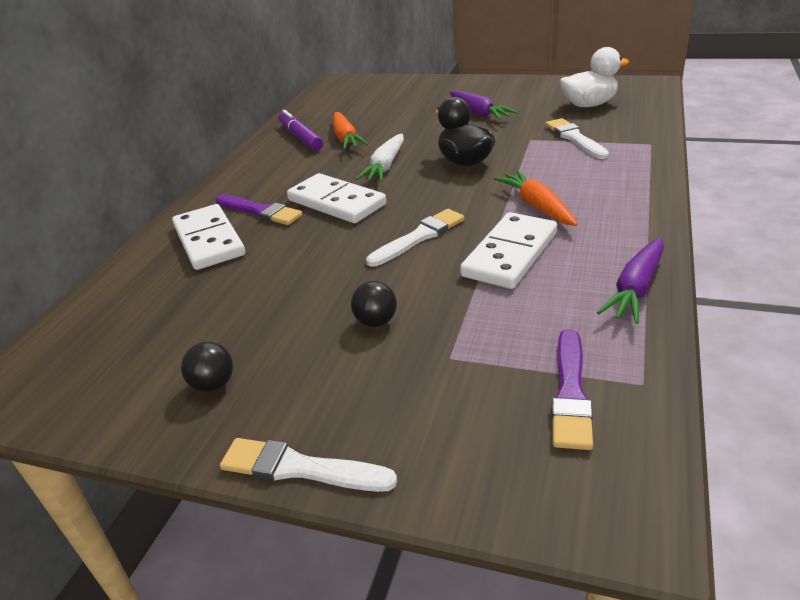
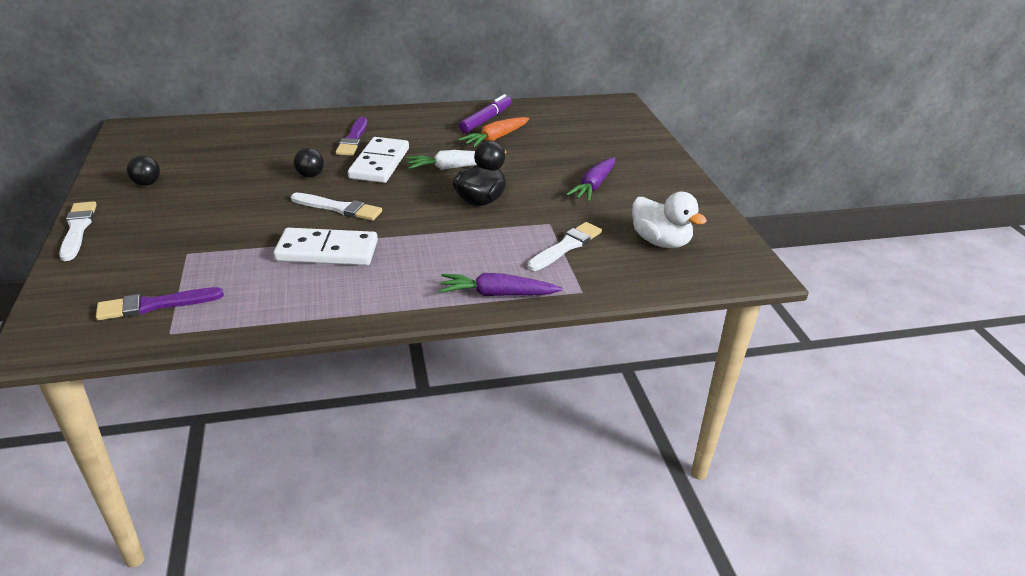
camera: 55 degrees right, 0 degrees up
(209, 240) = (305, 134): white domino -> none
(376, 321) = (222, 218): black ball -> black ball (310, 175)
(537, 206) = (412, 249): orange carrot -> none
(635, 289) = (293, 315): purple carrot -> purple carrot (497, 294)

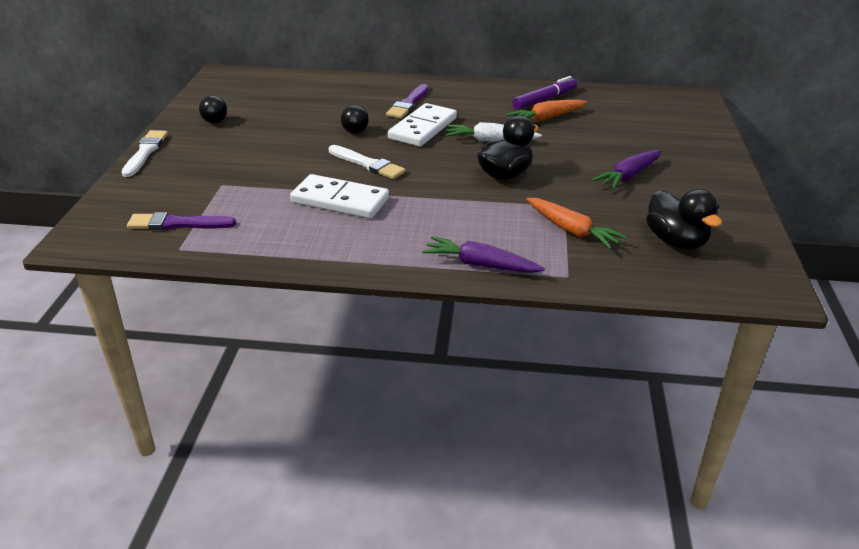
camera: 20 degrees right, 0 degrees up
(566, 246) = (571, 230): white brush -> orange carrot
(660, 242) = (676, 241): white duck -> black duck

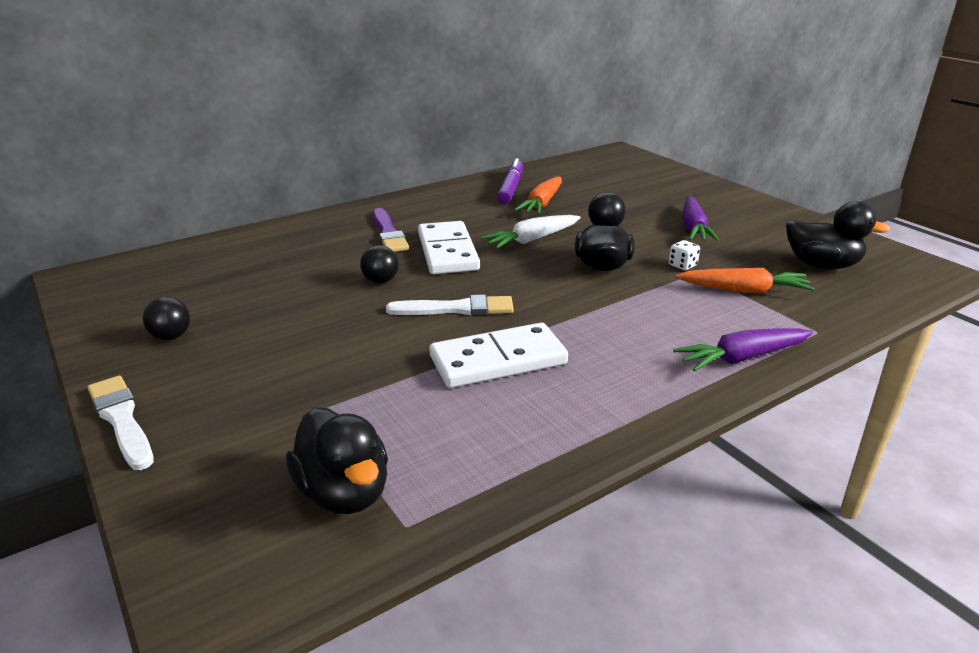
camera: 40 degrees left, 5 degrees down
(177, 224) = (344, 493): purple brush -> black duck
(562, 197) = (682, 265): none -> white dice

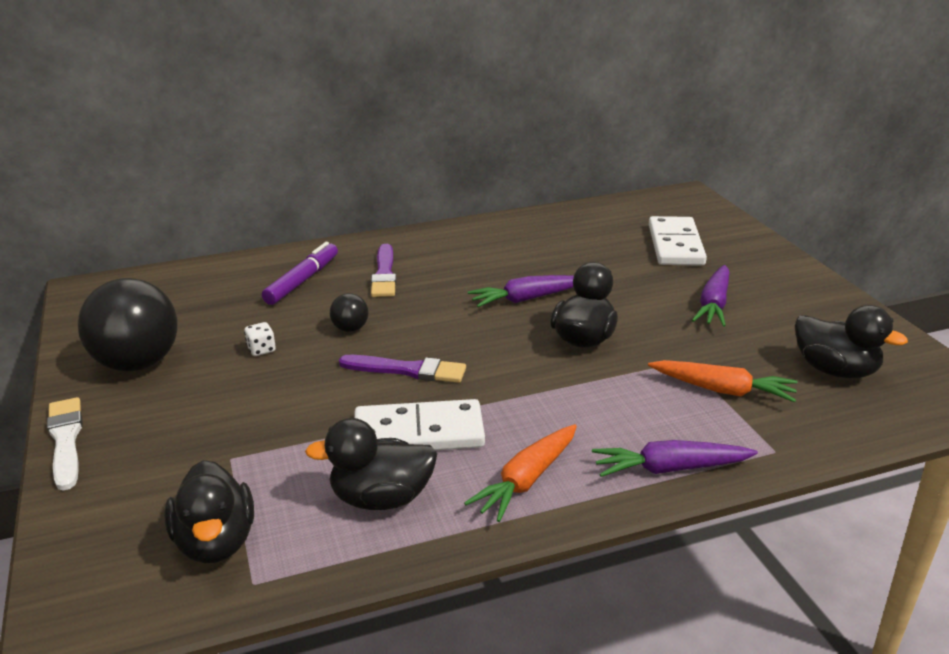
camera: 15 degrees right, 0 degrees up
(171, 337) = (138, 363): black ball -> black ball, size x2.25
(448, 252) = (432, 303): white domino -> white domino (676, 245)
(456, 309) = (408, 370): white brush -> purple brush
(495, 423) = (381, 498): none -> black duck
(511, 188) = (538, 232): purple marker -> purple marker (302, 281)
(531, 240) = (526, 299): white carrot -> purple carrot
(542, 203) = (561, 255): orange carrot -> orange carrot (526, 480)
(682, 265) = (672, 350): white dice -> white dice (261, 350)

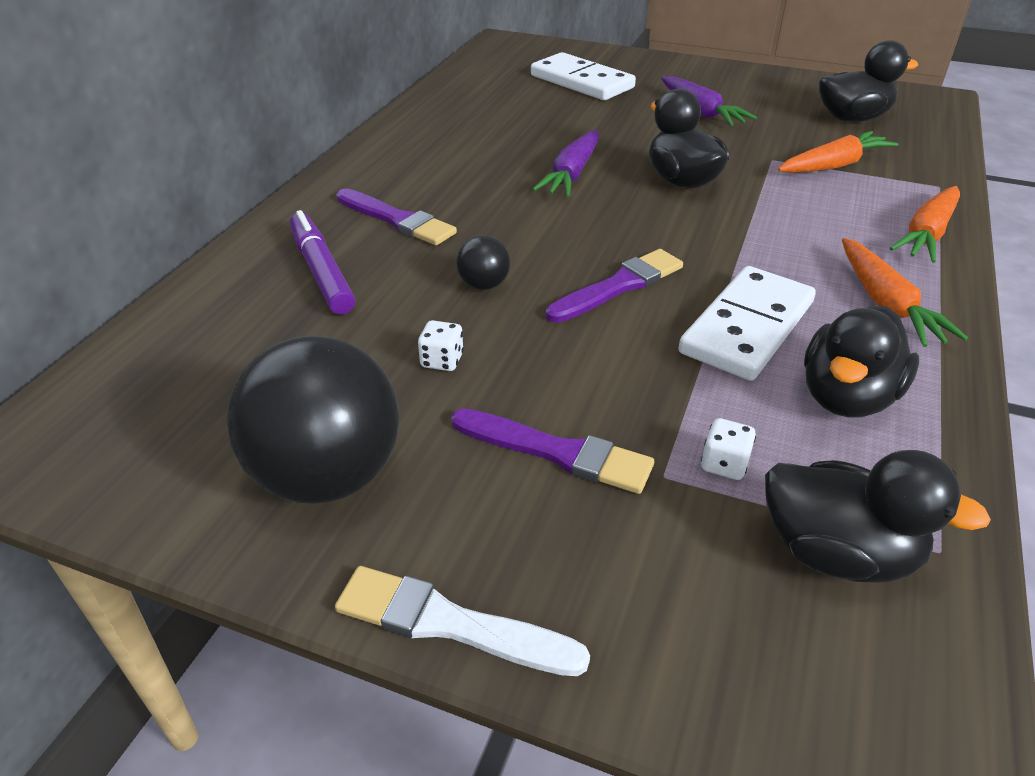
camera: 50 degrees left, 10 degrees up
(217, 417) = (557, 452): none -> purple brush
(261, 475) = (724, 464): none -> white dice
(670, 469) = (926, 234): purple carrot -> orange carrot

